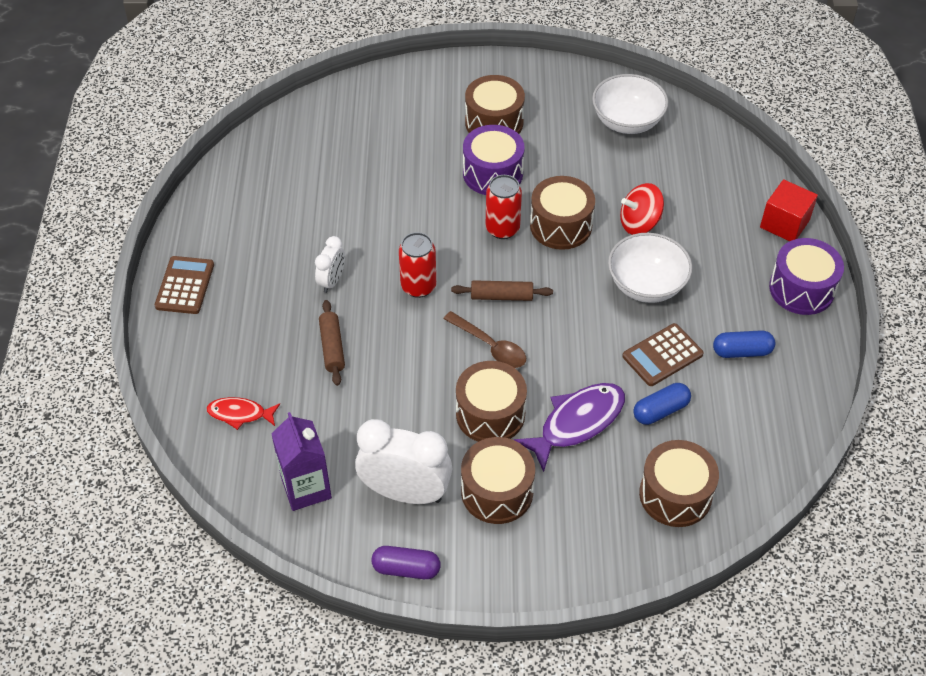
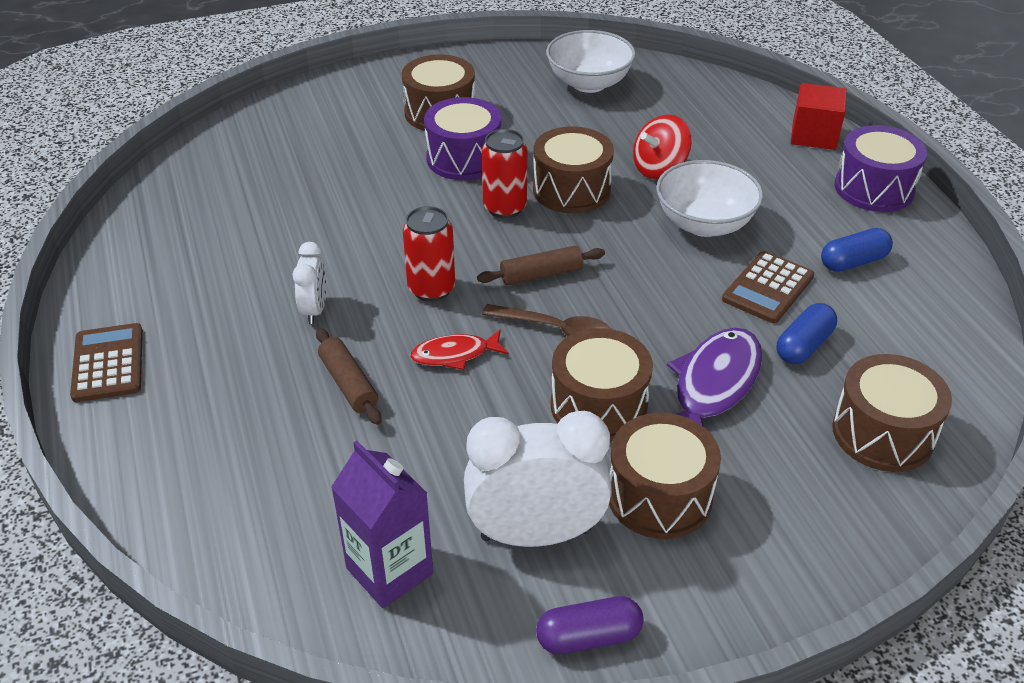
camera: 20 degrees left, 10 degrees down
(240, 414) = (249, 500): red fish -> red fish (455, 355)

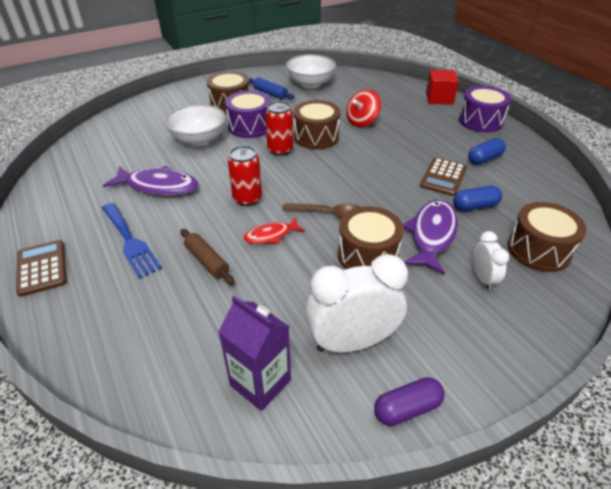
camera: 10 degrees left, 0 degrees up
(240, 338) = (130, 241): none -> blue fork
(296, 251) = (158, 186): none -> purple fish
(315, 310) = (176, 219): white clock -> white clock (482, 278)
(513, 97) = (270, 93): none -> blue rolling pin
(541, 274) = (311, 184): brown rolling pin -> none
(659, 496) = (422, 306): brown drum -> none
(704, 224) = (396, 147): white bowl -> white bowl (199, 139)
(803, 345) = (475, 206): blue capsule -> blue capsule turned 45 degrees clockwise

